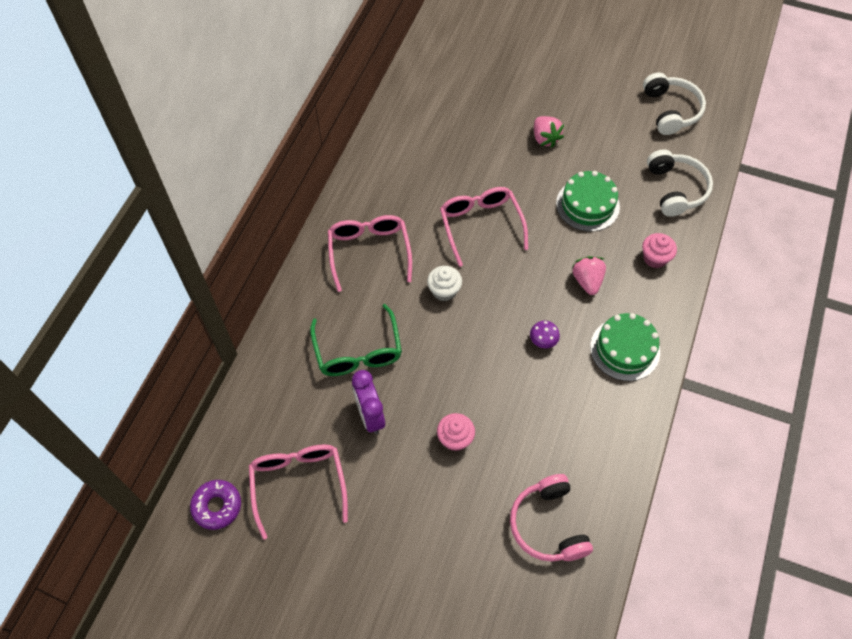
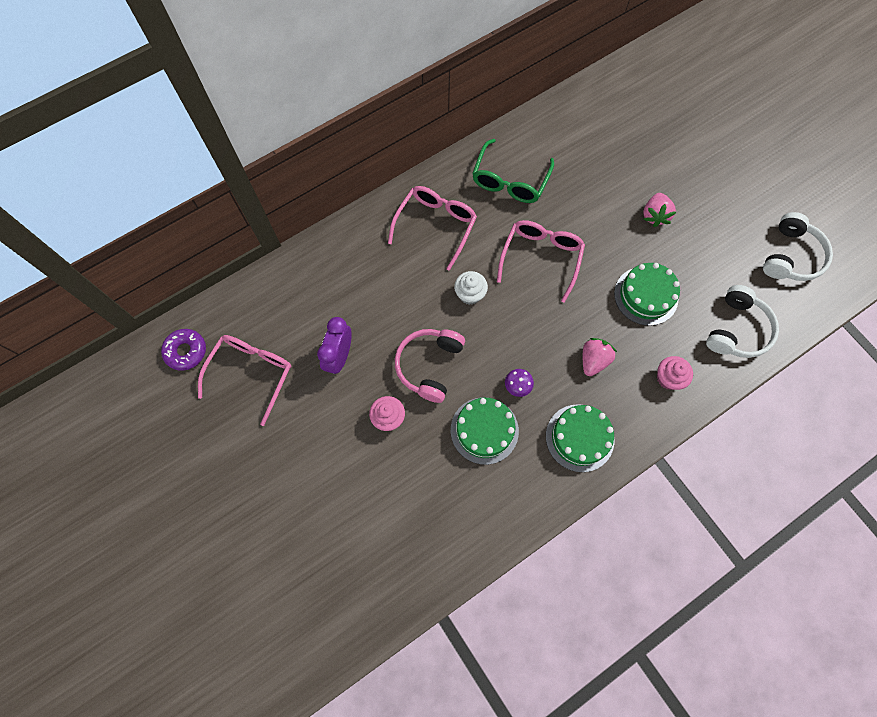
camera: 35 degrees right, 10 degrees up
(358, 351) = (368, 301): green glasses -> green glasses (510, 181)
(544, 394) = (484, 430): none -> green cake
(548, 525) = (406, 534): pink headphones -> pink headphones (429, 365)

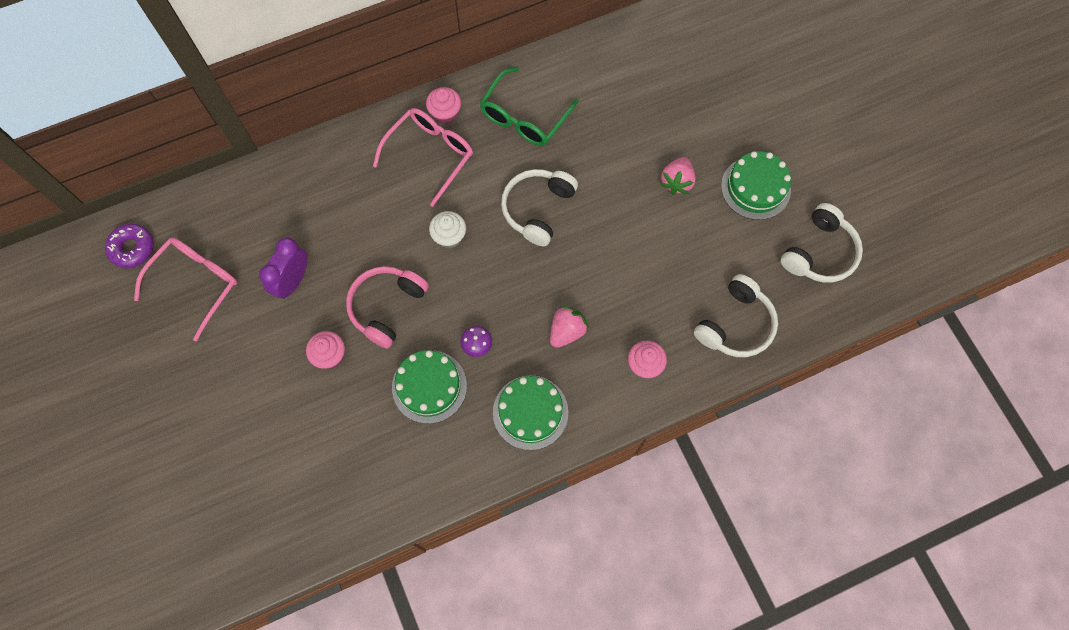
camera: 10 degrees right, 0 degrees up
(440, 188) = (445, 113): none -> pink cupcake
(541, 258) = (537, 209): pink glasses -> white headphones
(646, 296) = (643, 270): green cake -> green cake (755, 188)

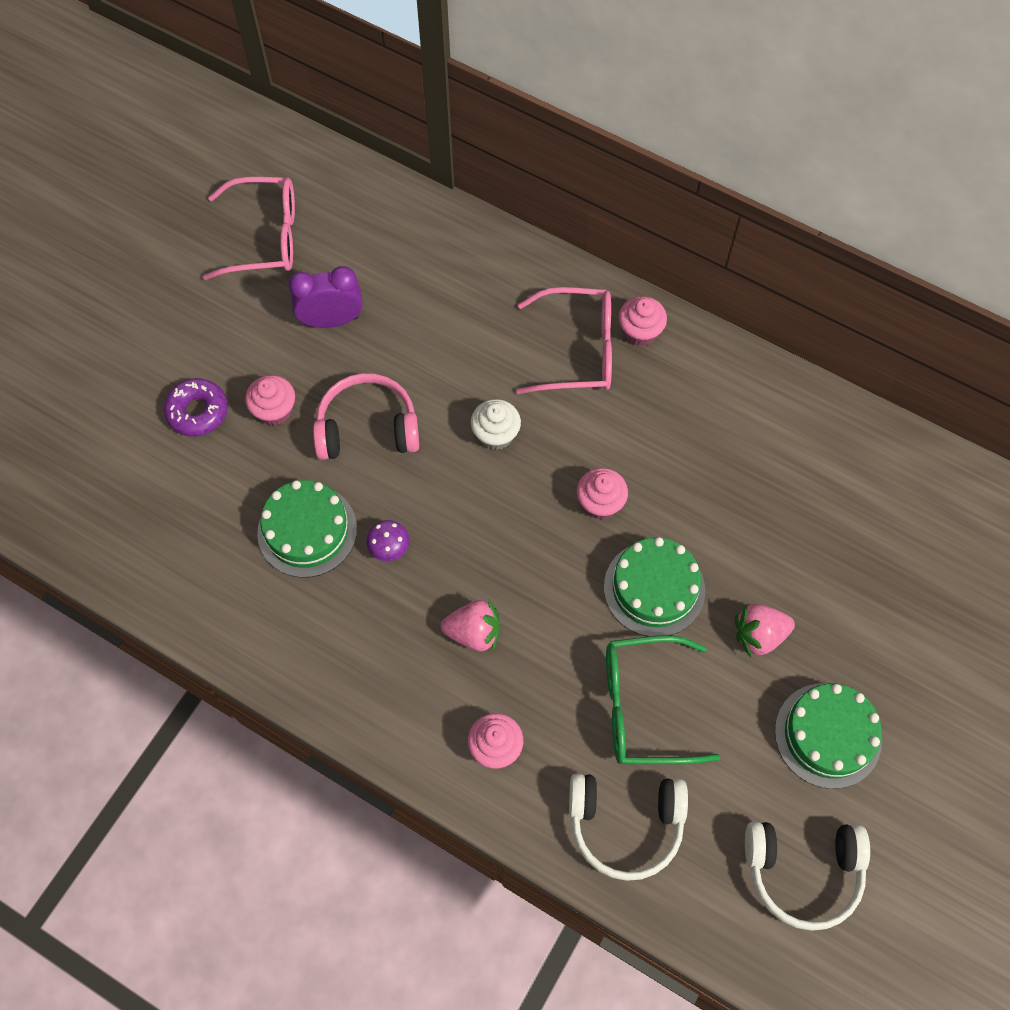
camera: 55 degrees right, 5 degrees down
(132, 248) = (262, 158): purple donut -> purple donut (197, 411)
(524, 117) = (702, 414): green glasses -> green glasses (643, 707)
(530, 412) = (349, 656): green cake -> green cake (654, 588)
(537, 209) = (600, 503): white headphones -> pink cupcake

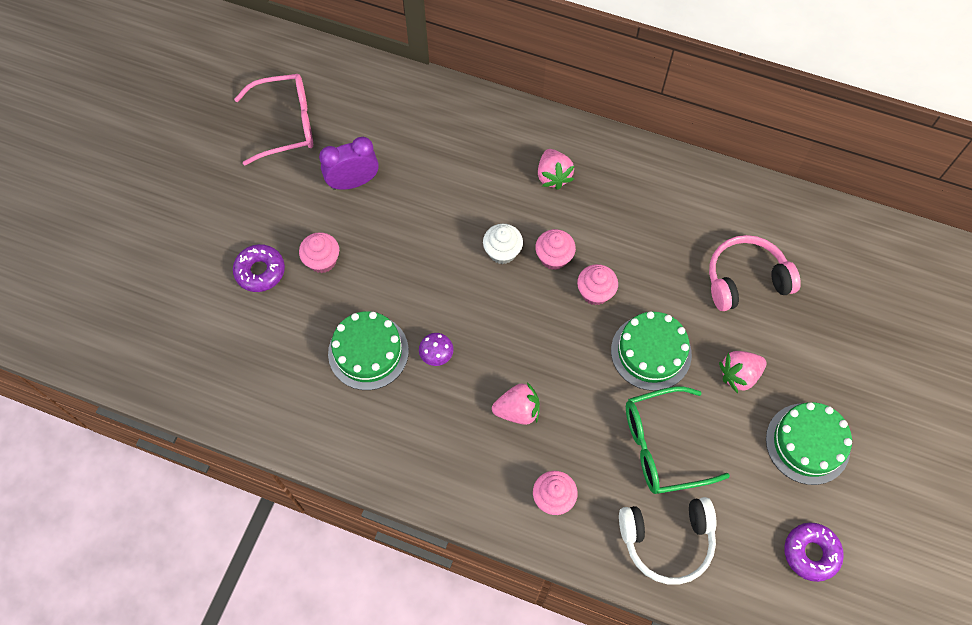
camera: 10 degrees left, 0 degrees up
(367, 427) = (399, 262): pink headphones -> pink headphones (745, 279)
(578, 350) = (553, 176): pink glasses -> pink strawberry
(640, 332) = (598, 154): pink cupcake -> pink cupcake (554, 257)
(803, 872) = (811, 553): white headphones -> purple donut

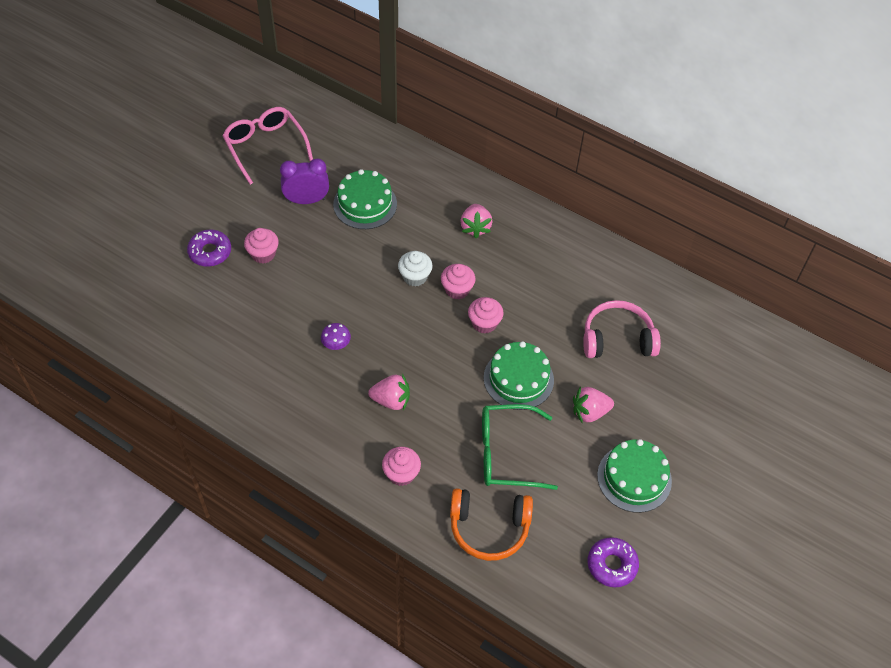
camera: 10 degrees right, 10 degrees down
(286, 124) = (265, 147): pink glasses -> pink glasses turned 120 degrees counterclockwise
(368, 352) = (280, 330): green cake -> green cake (365, 204)
(667, 541) = (489, 528): white headphones -> orange headphones

